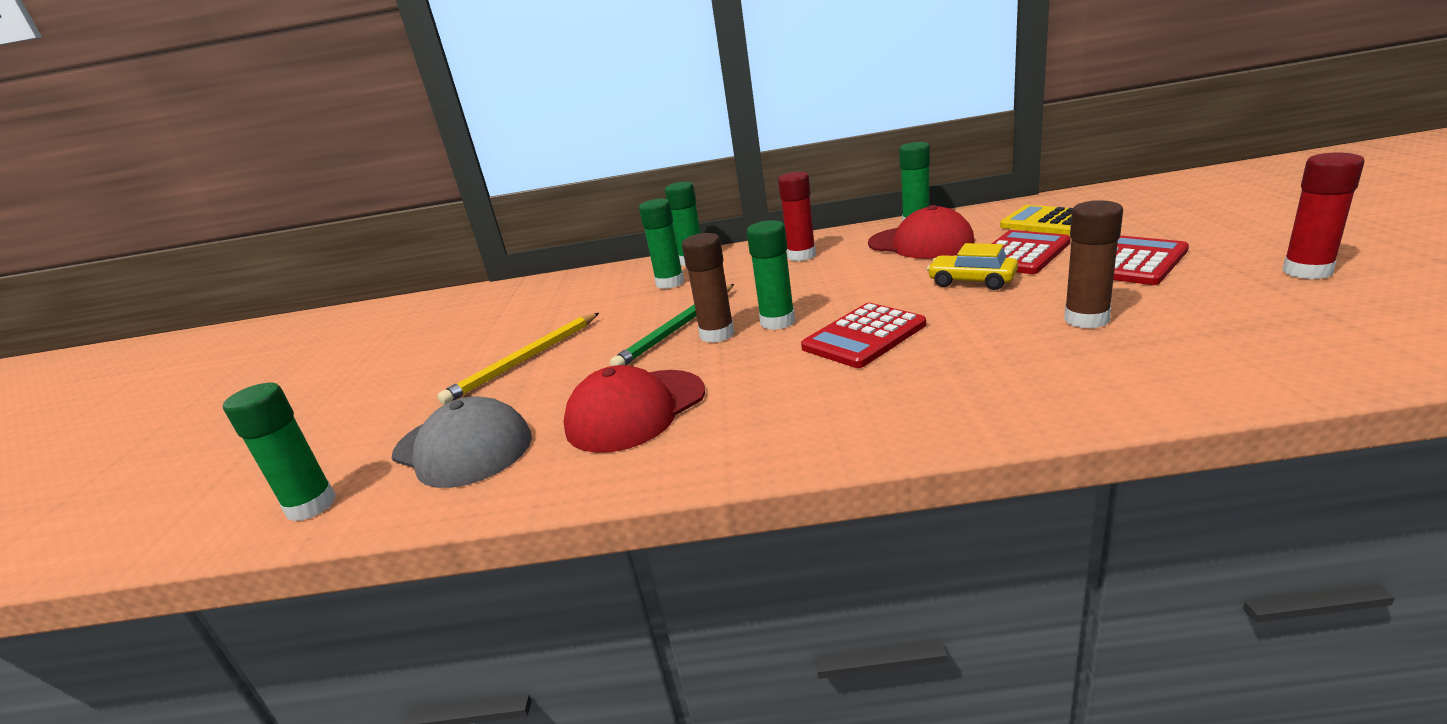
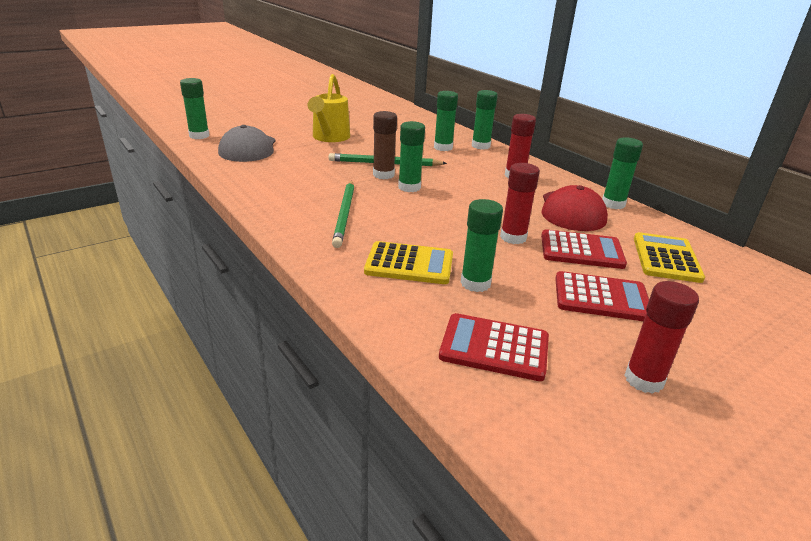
camera: 50 degrees right, 5 degrees up
(525, 360) = (329, 138): yellow pencil -> yellow watering can
(635, 410) = (293, 174): red cap -> none
(832, 382) = (344, 215): none -> green pencil
(864, 336) = (405, 214): red calculator -> red calculator (494, 347)
(972, 281) = (513, 237): yellow car -> red glue stick
(1019, 353) = (409, 264): none -> yellow calculator
(1086, 319) = (475, 283): brown glue stick -> green glue stick

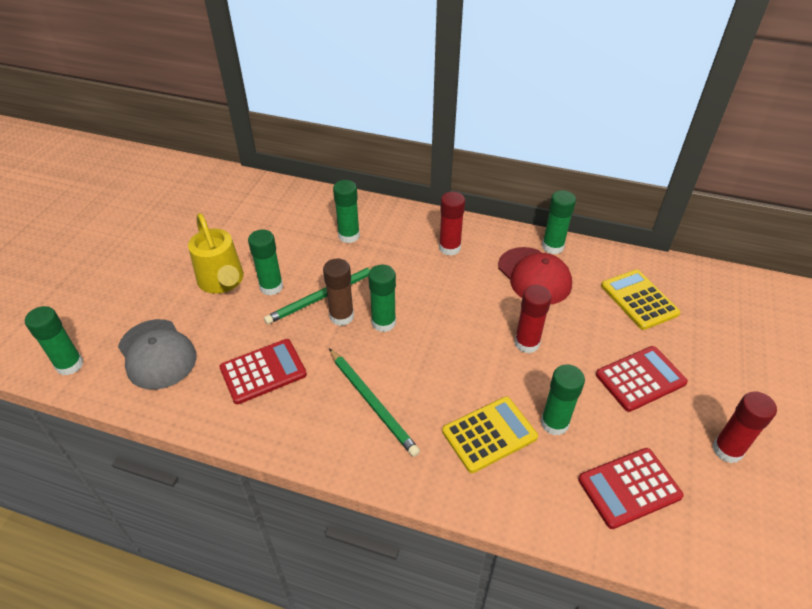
camera: 35 degrees left, 15 degrees up
(481, 146) = (378, 213): green glue stick -> green glue stick (271, 287)
(581, 250) = (583, 328): red calculator -> red calculator (263, 371)

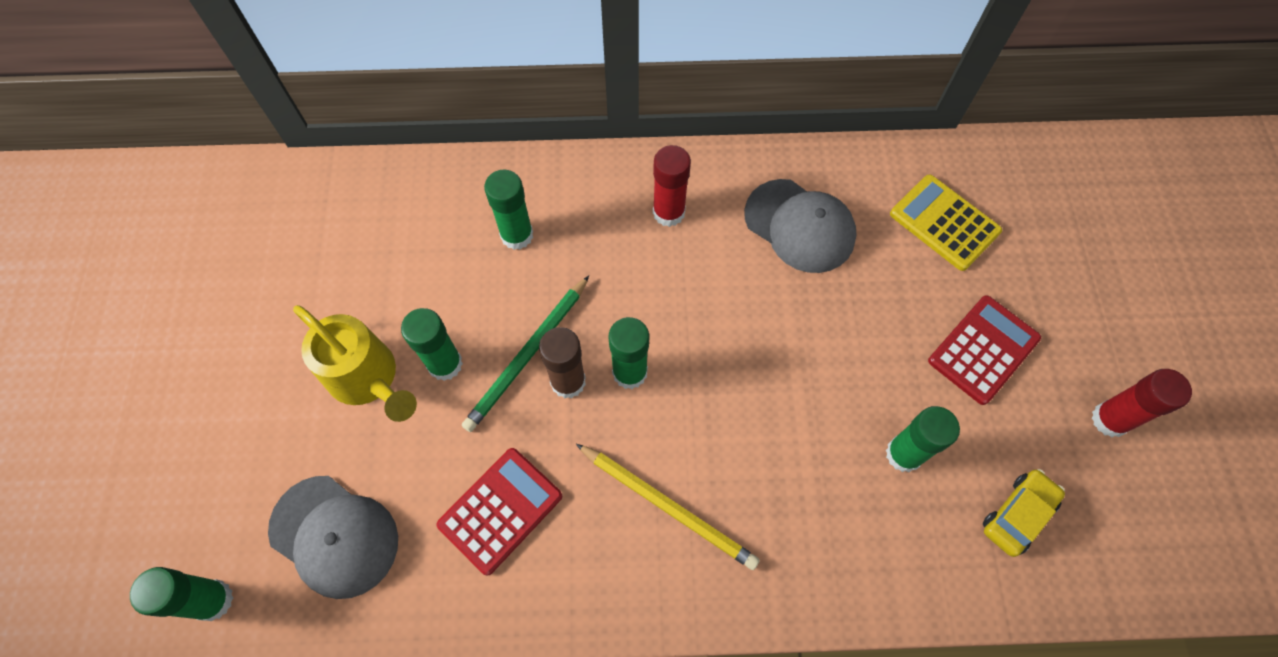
camera: 20 degrees left, 20 degrees up
(372, 403) = (668, 506): green pencil -> yellow pencil
(489, 434) = (832, 500): yellow calculator -> none
(526, 343) = (828, 342): red glue stick -> none
(534, 276) = (800, 226): red cap -> grey cap
(552, 246) = (806, 166): green glue stick -> none
(629, 488) = (1018, 514): red calculator -> yellow car

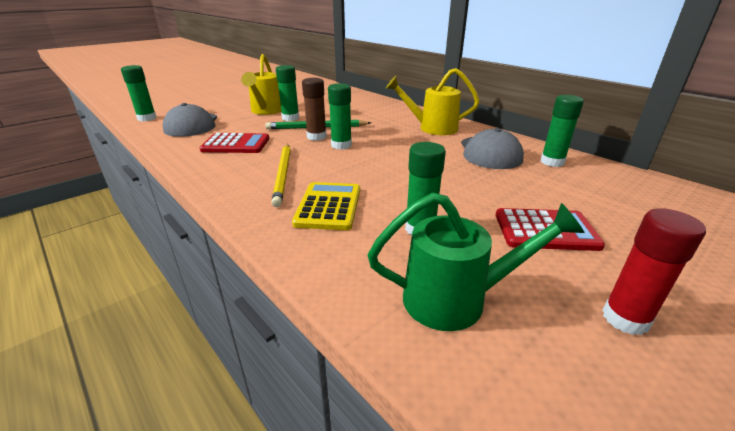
camera: 50 degrees right, 35 degrees down
(517, 235) = (366, 111): green glue stick -> green glue stick (552, 162)
(668, 212) = (432, 128): red glue stick -> yellow watering can
(944, 223) = (588, 186): yellow calculator -> yellow calculator (328, 206)
(1018, 514) = (457, 299): yellow car -> green watering can

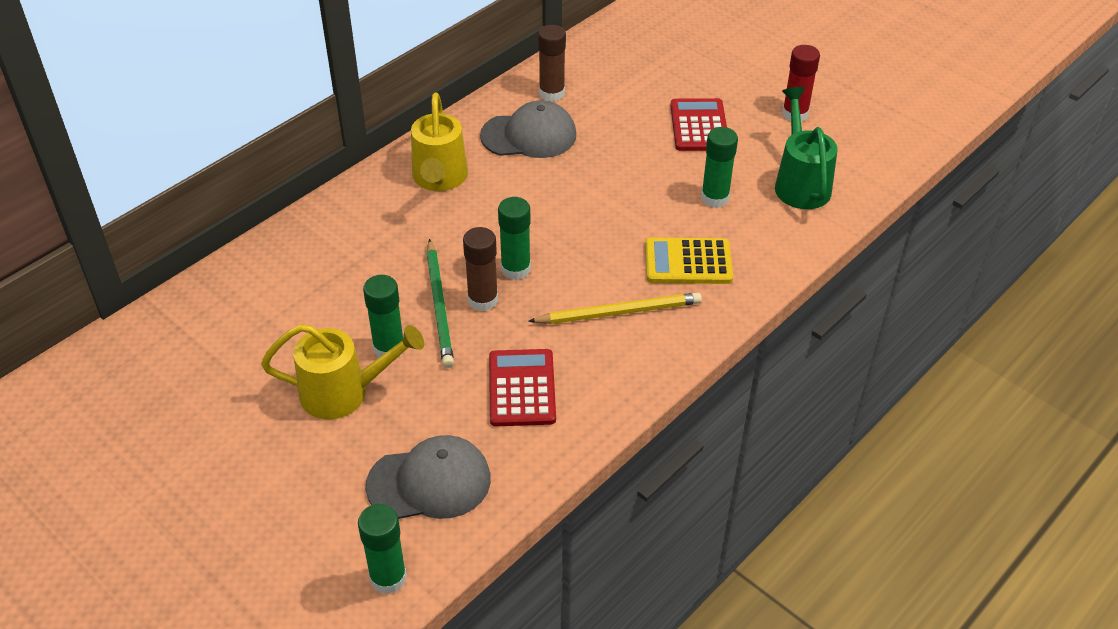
camera: 95 degrees left, 15 degrees up
(552, 162) = (552, 93): green glue stick -> brown glue stick

